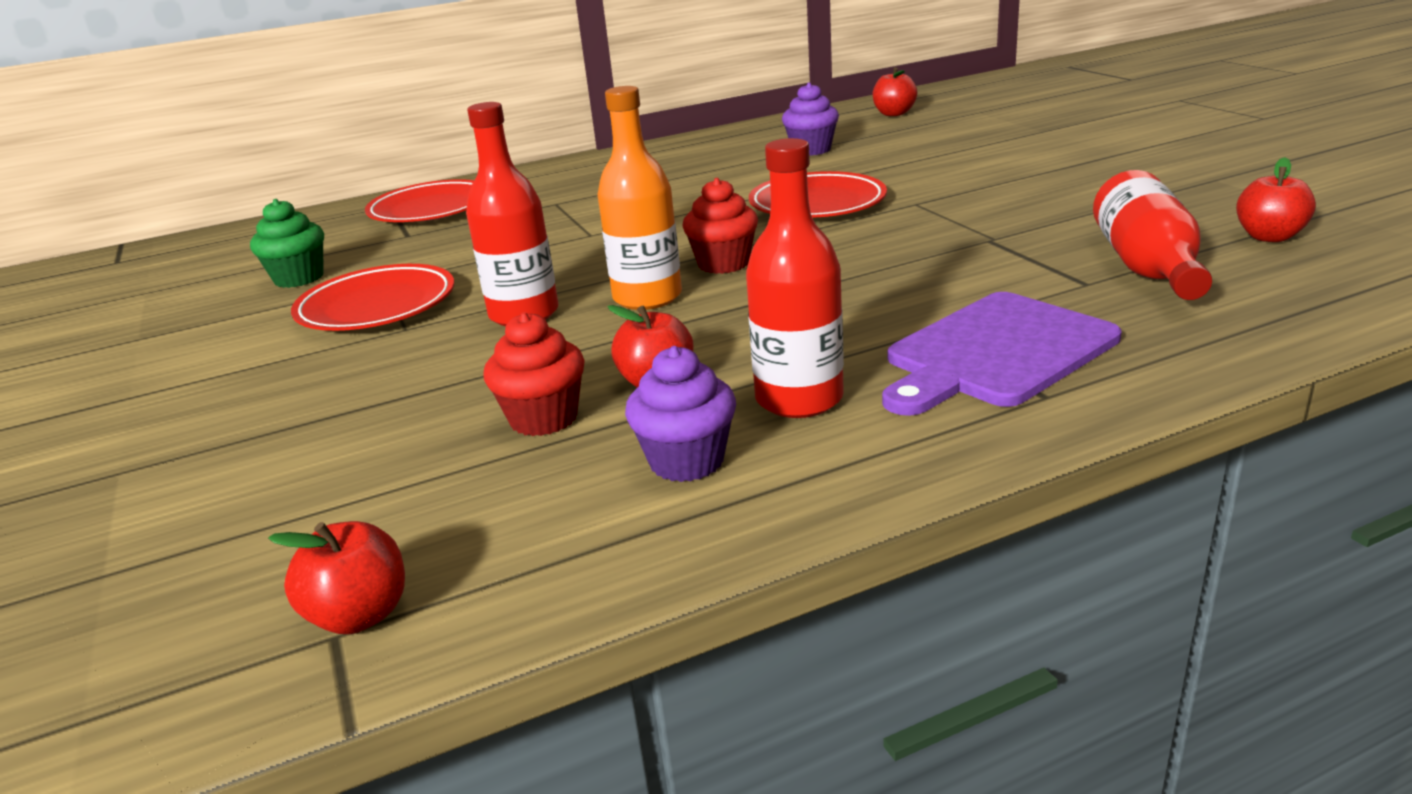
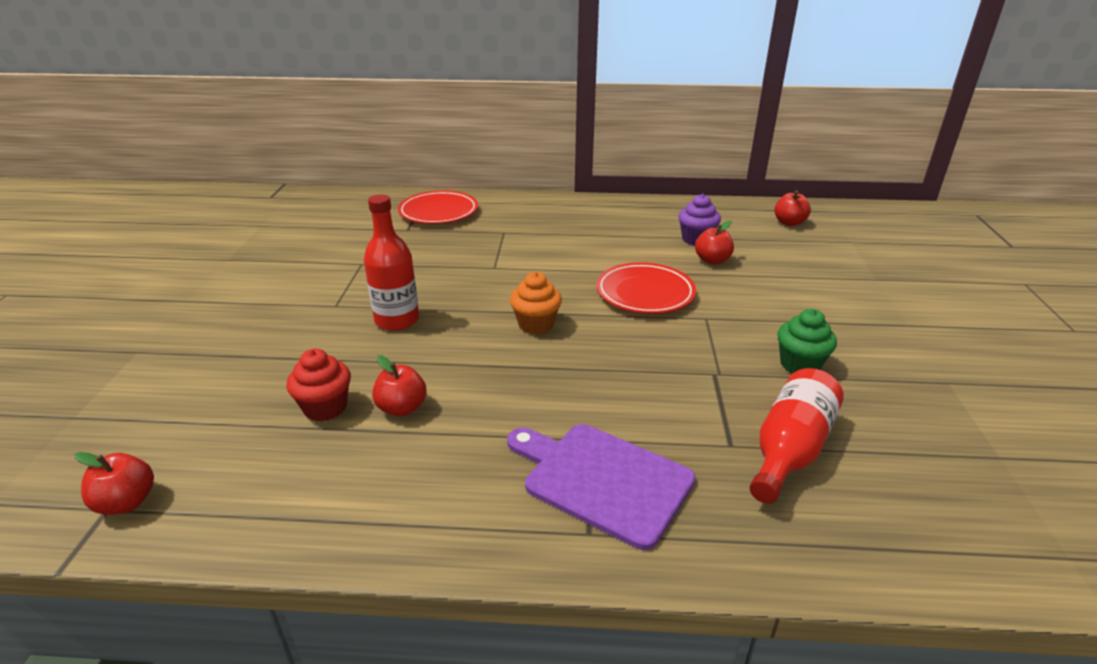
camera: 25 degrees right, 5 degrees up
(299, 278) = (329, 243): green cupcake -> green cupcake (799, 365)
(377, 307) = (339, 282): red plate -> none
(647, 297) = (468, 335): orange bottle -> none
(686, 461) = (353, 477): purple cupcake -> none
(723, 264) = (536, 324): red cupcake -> orange cupcake
(799, 399) = (455, 460): red bottle -> none
(996, 353) = (602, 479): purple cutting board -> purple cutting board turned 45 degrees clockwise
(1269, 237) = (917, 461): red apple -> red apple (712, 260)

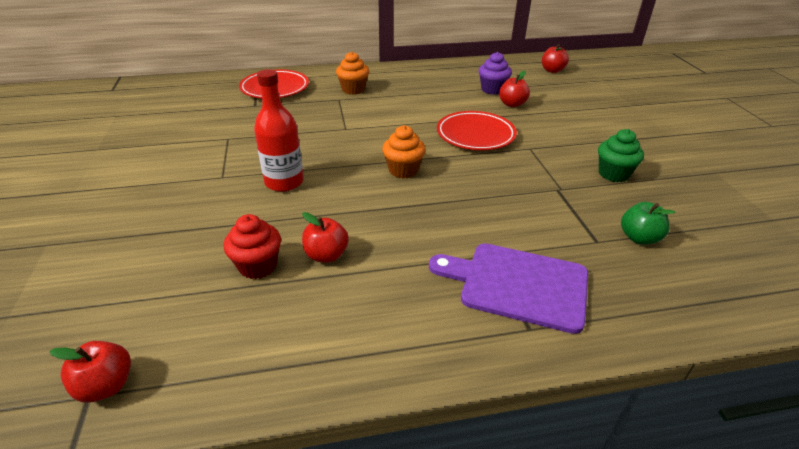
camera: 15 degrees left, 5 degrees up
(526, 222) = (353, 89): none -> orange cupcake
(789, 450) = (639, 238): red bottle -> green apple

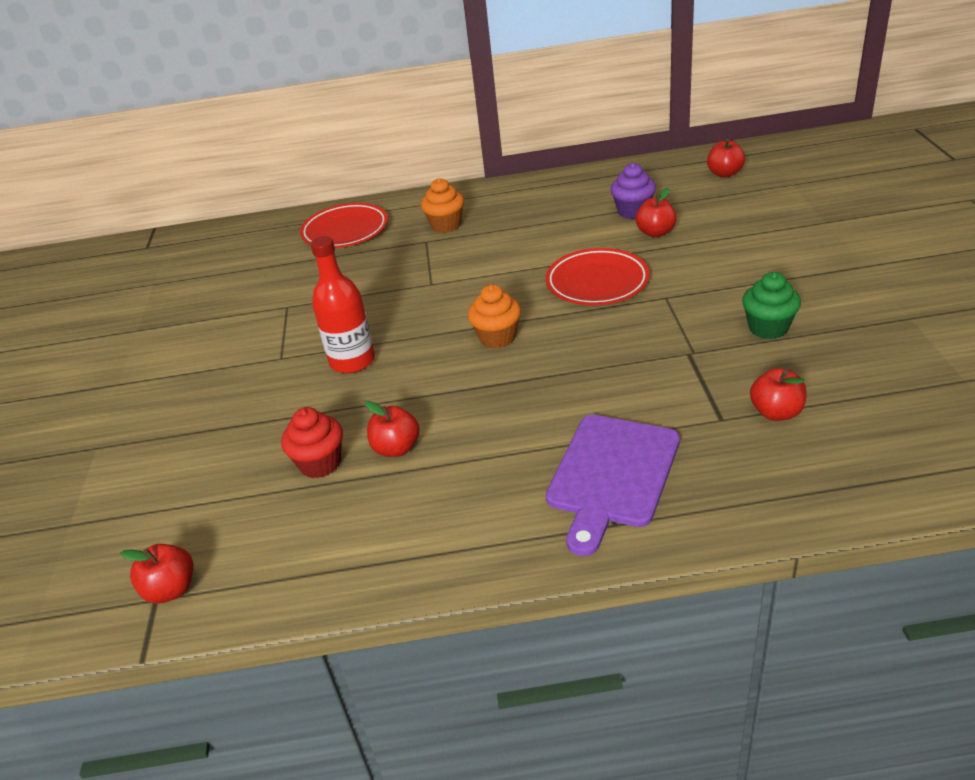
camera: 10 degrees right, 0 degrees up
(517, 285) = (612, 475): purple cutting board -> purple cutting board turned 90 degrees counterclockwise
(639, 238) = (776, 412): green apple -> red apple

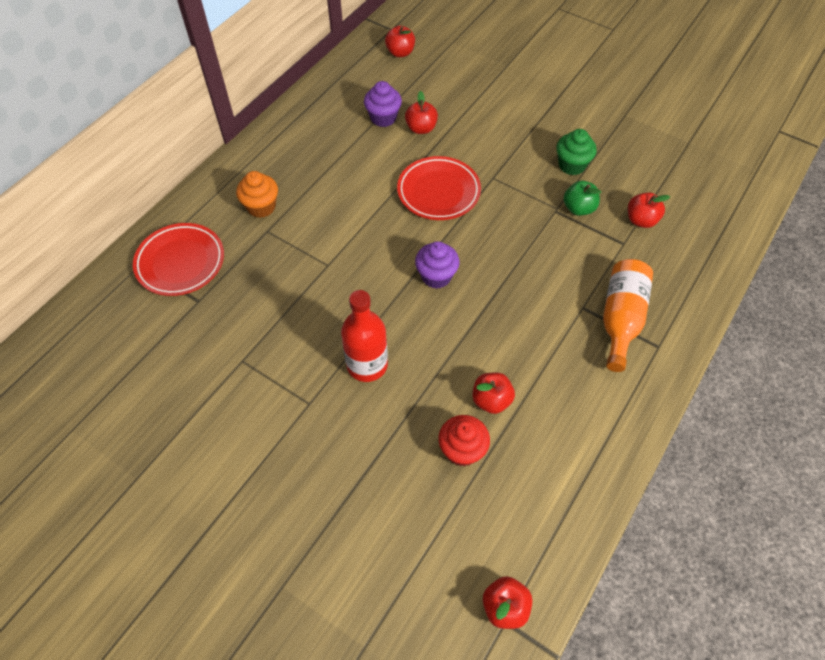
camera: 55 degrees left, 20 degrees up
(497, 337) = (436, 276): orange cupcake -> purple cupcake
(612, 475) = (620, 319): purple cutting board -> orange bottle
(717, 364) = (578, 208): none -> green apple

